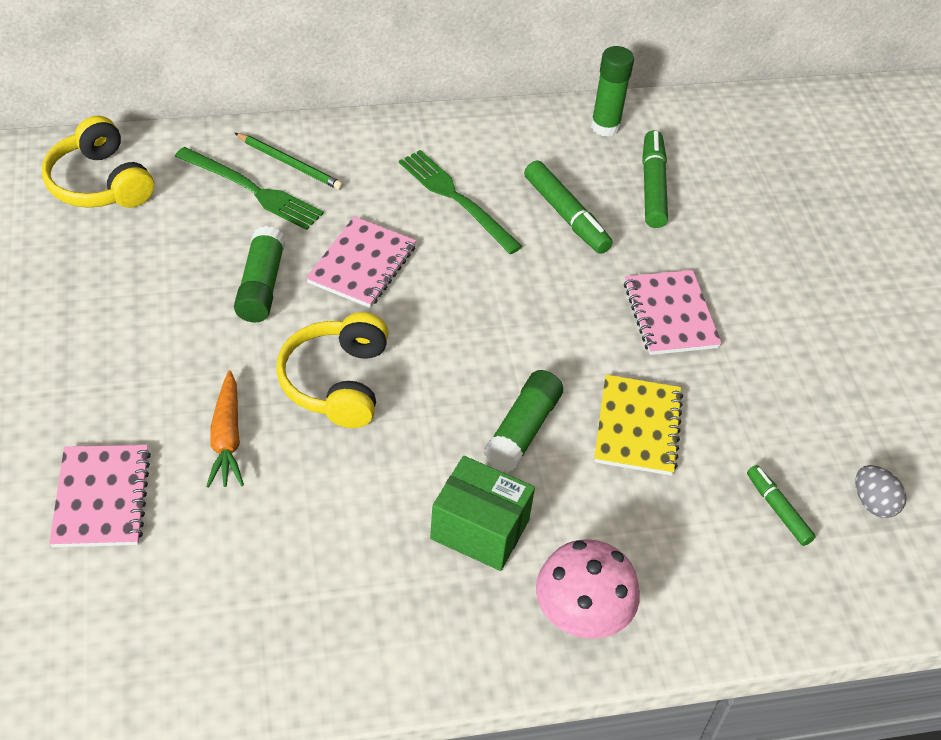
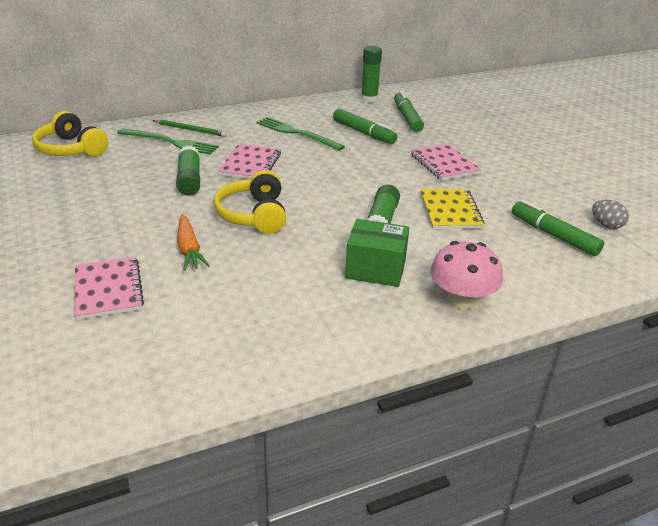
camera: 10 degrees left, 15 degrees down
(778, 509) = (553, 235): green marker -> green marker, size x1.60

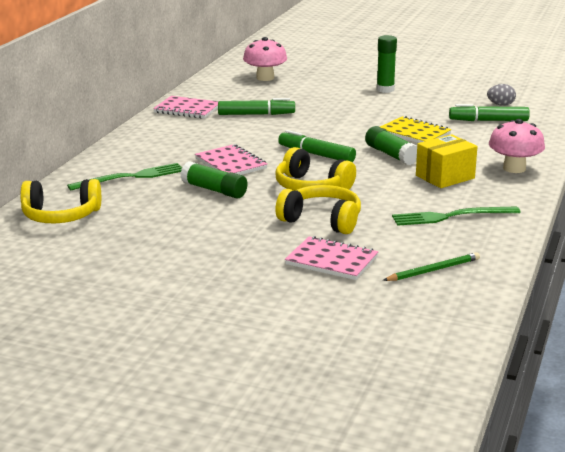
camera: 45 degrees left, 10 degrees down
(189, 249) = (322, 220): orange carrot -> yellow headphones
(190, 130) = (123, 164): green pencil -> green pencil (433, 270)
(296, 133) = (210, 133): green fork -> green fork (451, 216)
(369, 99) = (203, 93): green glue stick -> green glue stick (385, 89)
(375, 269) = (445, 177): green box -> yellow box
(407, 118) = (260, 94): green marker -> green marker (316, 154)
(443, 106) = (265, 78): none -> pink mushroom
(444, 164) = (351, 111): pink notebook -> pink notebook (187, 109)

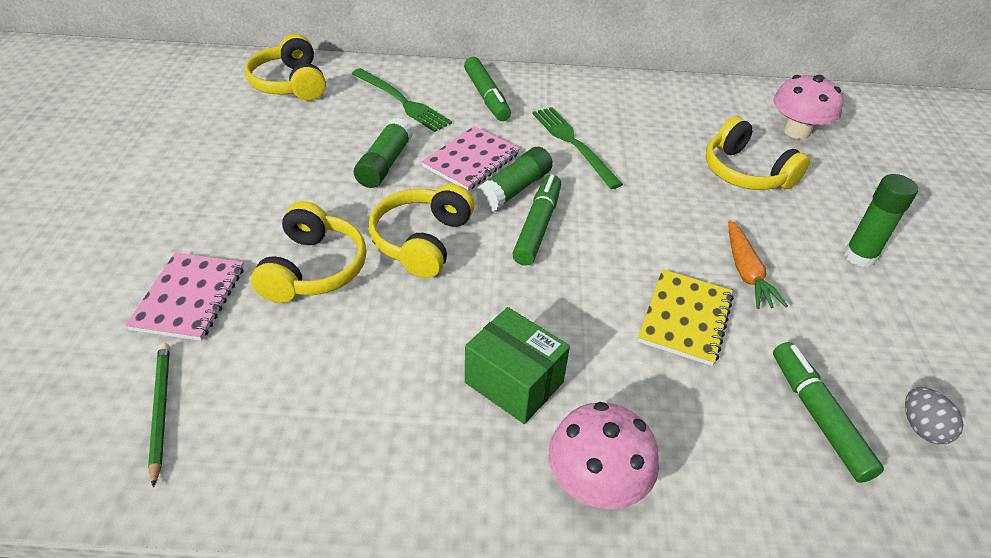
camera: 70 degrees right, 20 degrees up
(187, 109) = (628, 95): pink notebook -> none
(256, 114) = (651, 149): green marker -> green marker (486, 96)
(297, 97) = (746, 172): none -> yellow headphones
(385, 114) = (746, 272): none -> orange carrot
(391, 155) = (576, 304): green glue stick -> green glue stick (514, 189)
(433, 270) = (160, 410): green pencil -> green pencil turned 150 degrees counterclockwise
(445, 177) = (514, 382): yellow box -> green box
(451, 216) = (356, 409): green fork -> green fork (573, 144)

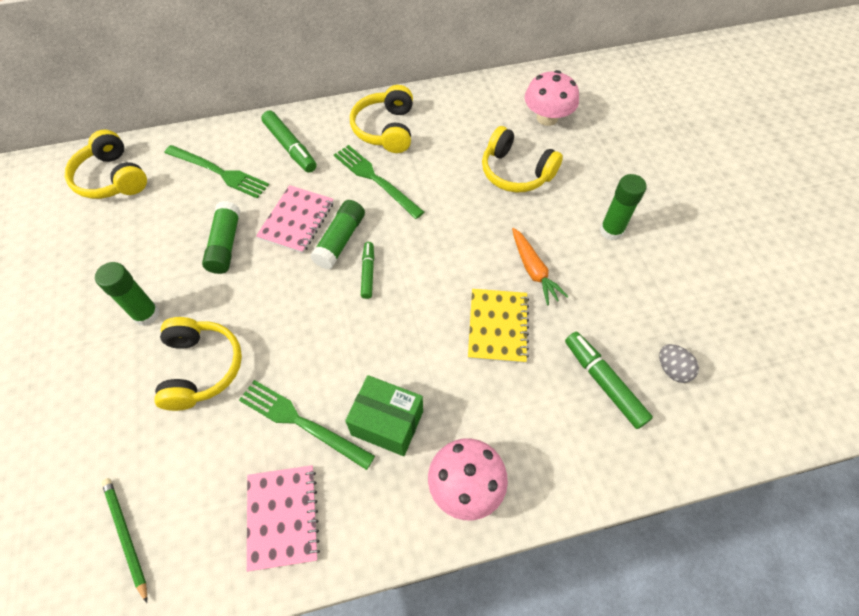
camera: 15 degrees left, 15 degrees up
(189, 298) = (108, 427): pink notebook -> pink notebook (283, 517)
(275, 205) = (146, 314): none -> green glue stick
(409, 353) = (301, 422): none -> green fork
(422, 241) = (280, 314): yellow headphones -> yellow headphones (386, 129)
(537, 226) = (368, 273): green marker -> green marker, size x0.63

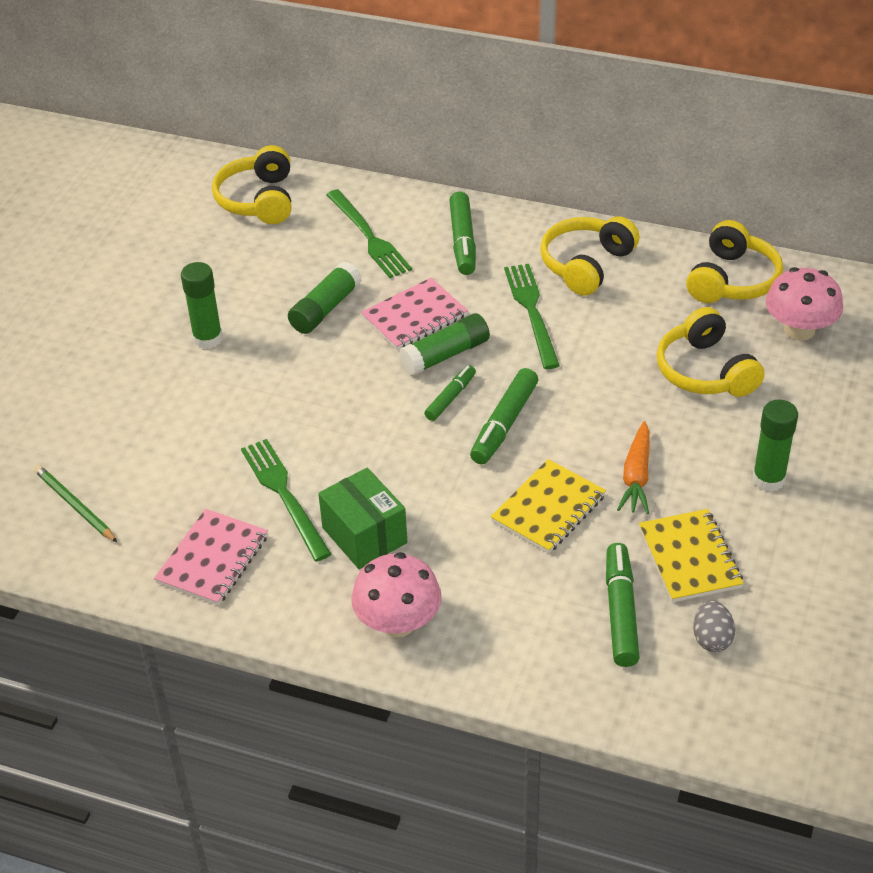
camera: 35 degrees right, 15 degrees down
(126, 536) = (74, 505): green pencil -> green pencil turned 45 degrees counterclockwise
(201, 368) = (225, 407): yellow headphones -> yellow headphones (732, 280)
(420, 275) = (504, 424): none -> green marker
(612, 315) = (690, 558): none -> yellow notebook

